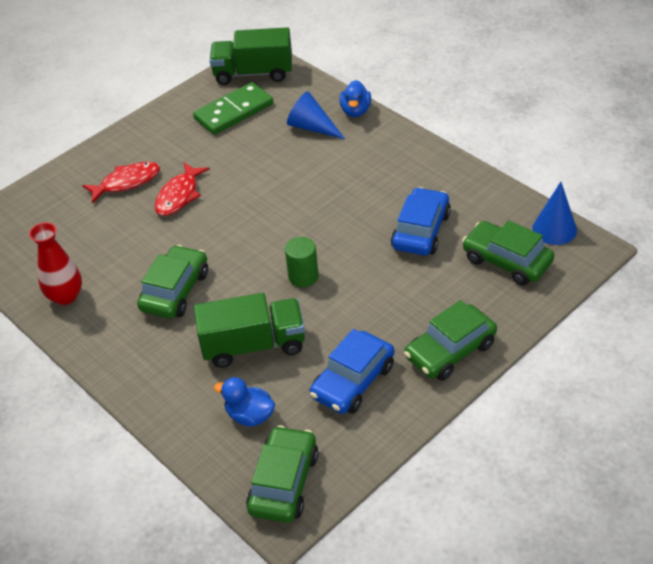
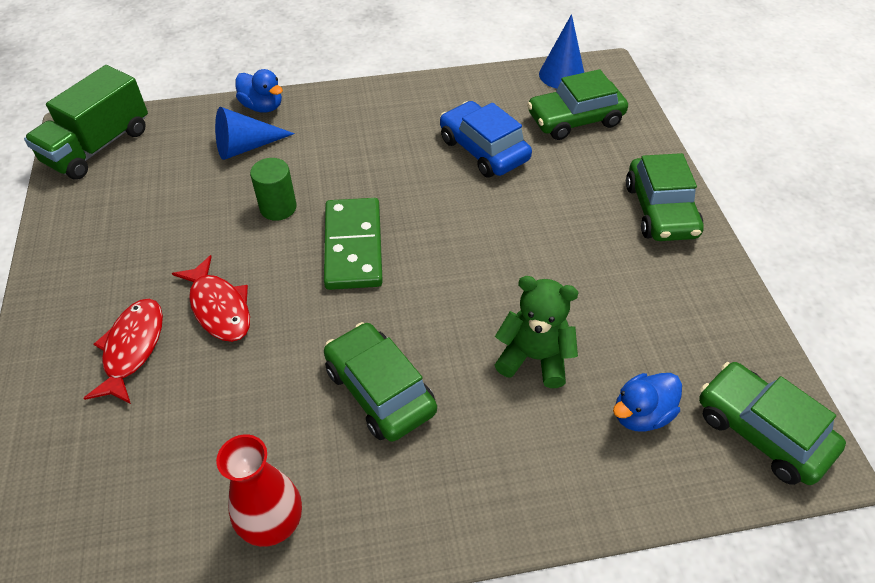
camera: 60 degrees left, 5 degrees up
(234, 112) = (139, 192): green domino -> green domino (353, 246)
(253, 345) = (534, 357): green truck -> green teddy bear
(303, 276) = (465, 264): green cylinder -> green cylinder (278, 208)
(353, 381) = (651, 300): blue car -> none

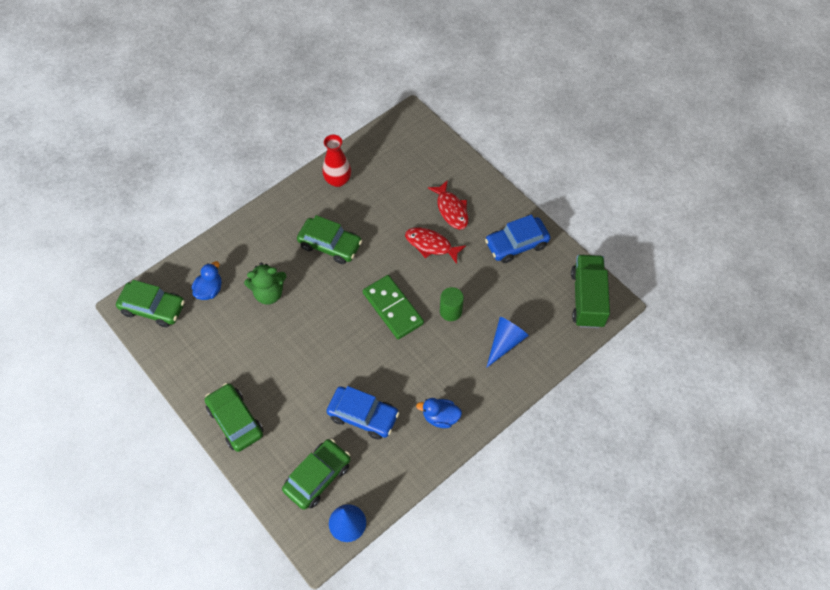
camera: 150 degrees right, 10 degrees up
(100, 248) = (516, 244): none -> blue car
(262, 106) = (524, 379): blue duck -> blue duck (440, 417)

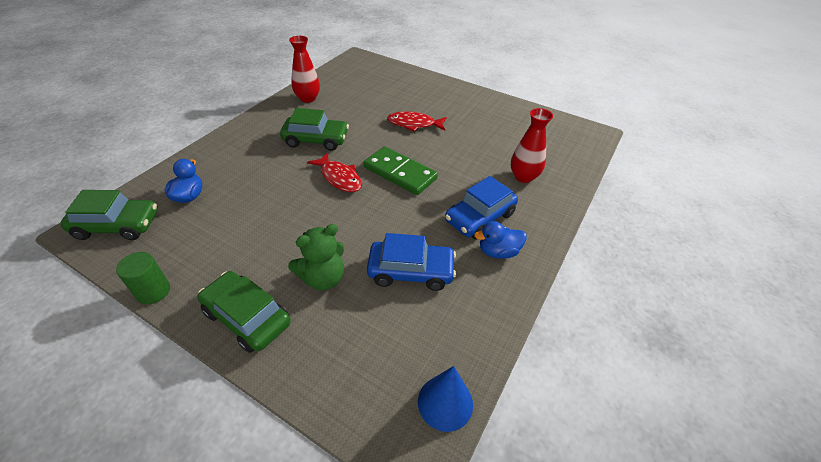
camera: 20 degrees left, 15 degrees down
(269, 293) = (261, 186): green teddy bear -> green teddy bear (323, 278)
(317, 477) = (381, 354): green car -> none
(450, 311) = (458, 164): green cylinder -> green cylinder (153, 291)
(451, 210) = (420, 101): red fish -> red fish (339, 178)
(505, 342) = (523, 177): blue cone -> red vase
(516, 244) = (489, 112): blue car -> blue car (480, 217)
(587, 299) = (572, 134): green truck -> none

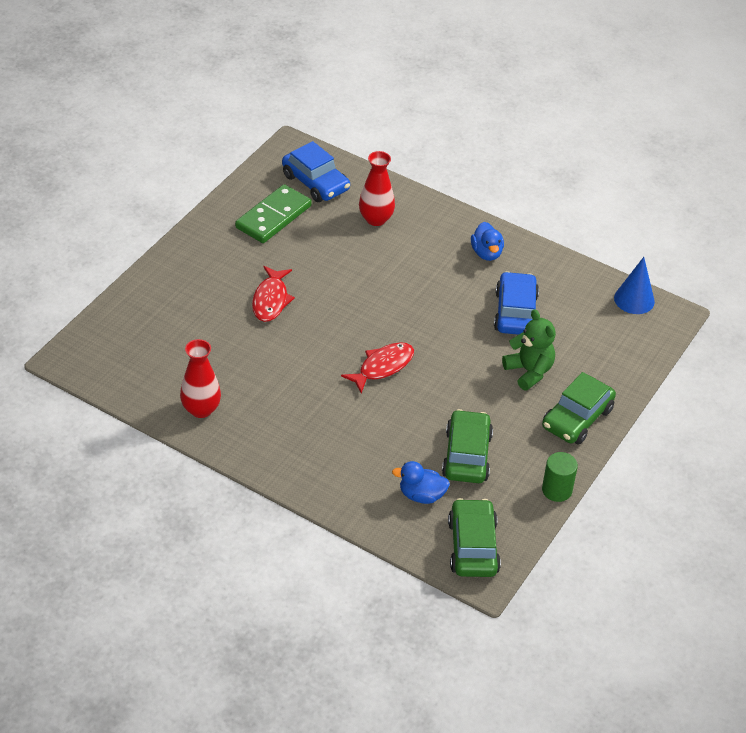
camera: 90 degrees left, 0 degrees up
(316, 140) = (306, 392): green car -> green car (466, 455)
(400, 173) = (372, 316): green domino -> green domino (273, 217)
(480, 217) = (441, 260): blue car -> blue car (315, 182)

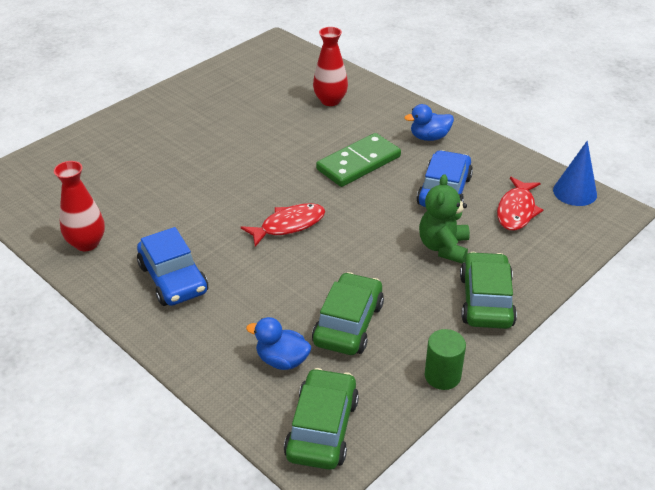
camera: 15 degrees right, 5 degrees down
(271, 300) = (202, 155): red fish -> red fish (516, 210)
(273, 217) = (235, 91): green domino -> green domino (358, 163)
(315, 182) = (285, 69): blue car -> blue car (173, 279)
(486, 253) = (429, 137): blue duck -> blue duck turned 75 degrees clockwise
(529, 371) = (443, 247): green teddy bear -> green teddy bear turned 150 degrees counterclockwise
(577, 418) = (486, 300): green car -> green car turned 135 degrees clockwise

